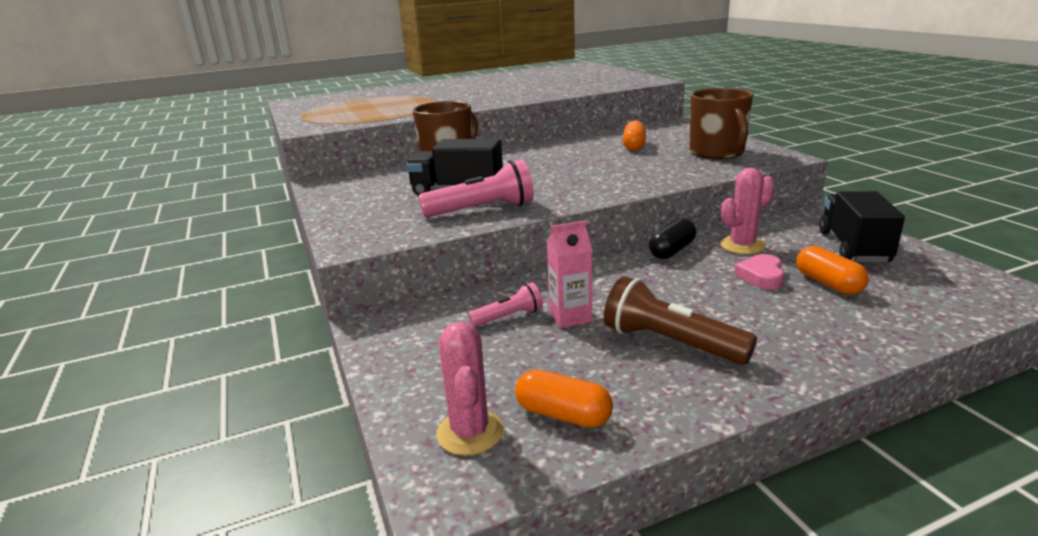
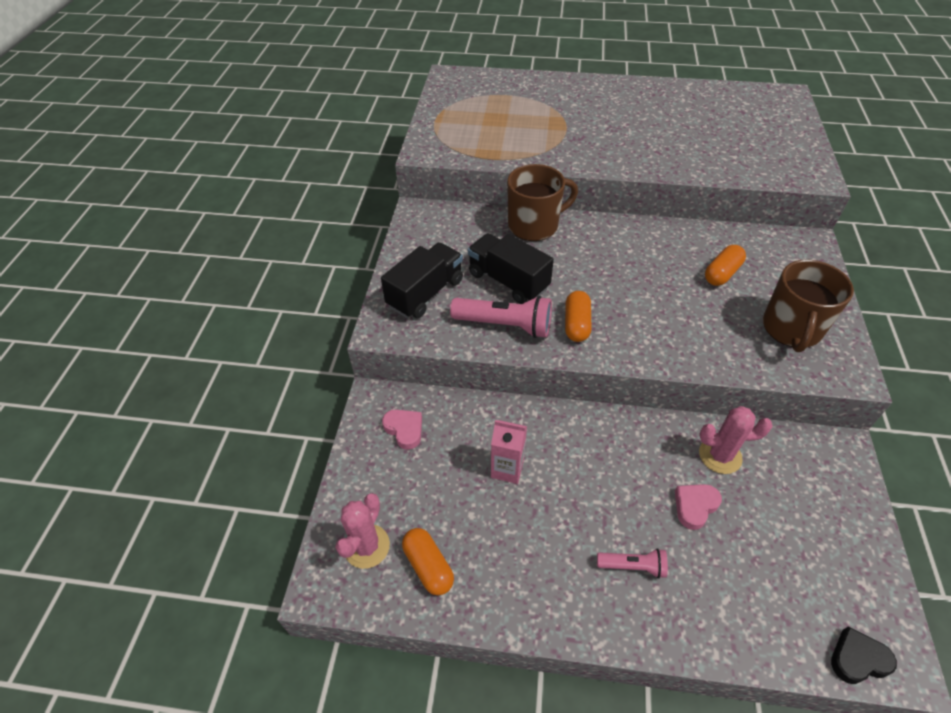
camera: 30 degrees right, 25 degrees up
(428, 332) = (404, 430): none -> pink heart
(509, 317) = (466, 443): pink flashlight -> pink flashlight (633, 566)
(670, 343) = (552, 541): brown flashlight -> none
(672, 251) = (652, 429): black capsule -> none
(828, 283) = (742, 549): orange capsule -> orange capsule (576, 324)
(853, 247) = (820, 516): black truck -> black truck (425, 293)
(989, 303) = (858, 659): none -> black heart

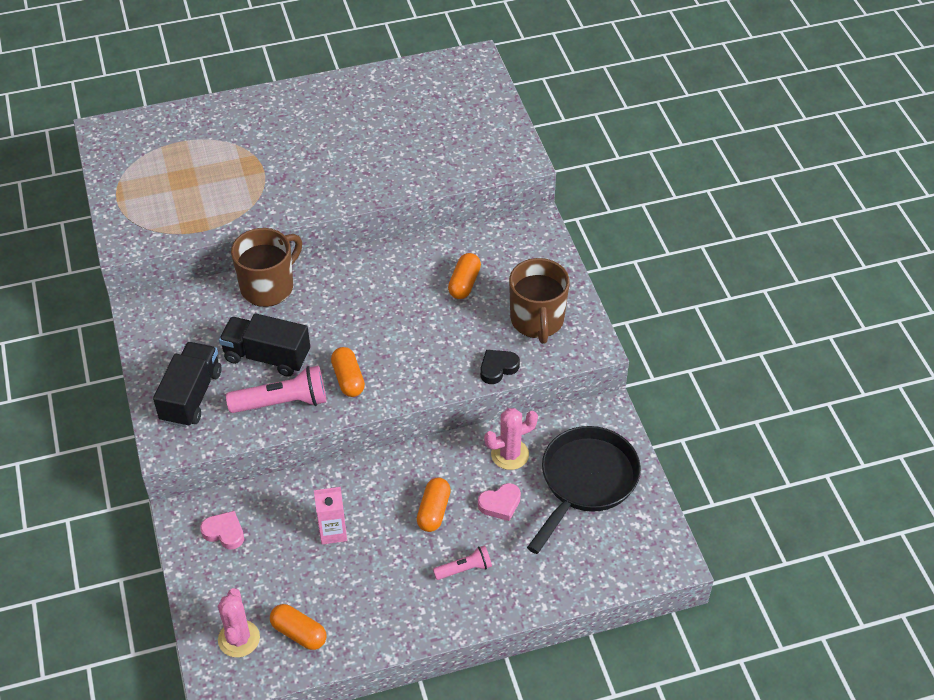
camera: 25 degrees left, 0 degrees up
(619, 486) = (434, 511): none -> orange capsule
(695, 506) = (500, 504): pink heart -> pink heart turned 135 degrees counterclockwise
(802, 517) = (585, 481): none -> black pan
(858, 659) = (644, 569): black heart -> black heart (498, 368)

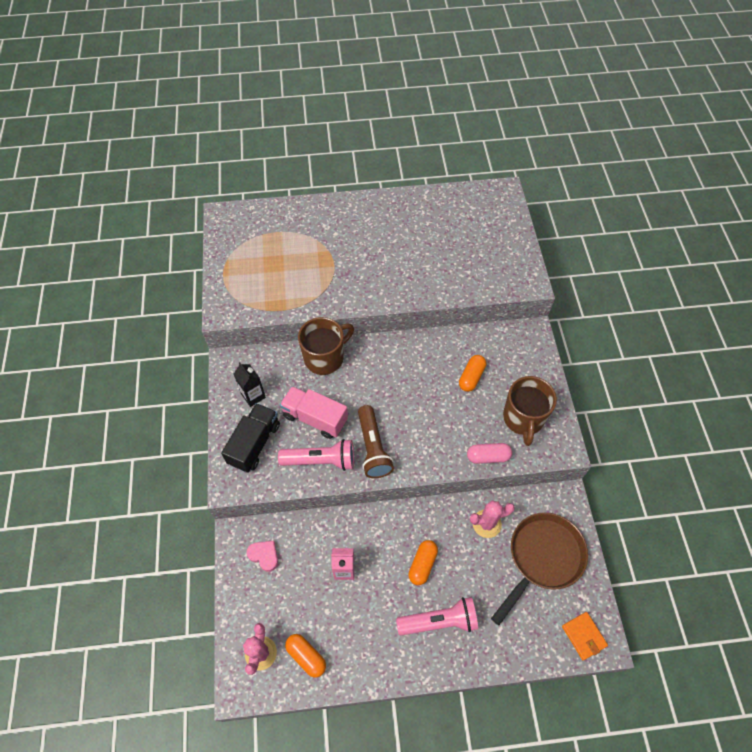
camera: 10 degrees right, 10 degrees up
(180, 342) = (253, 396): none -> black carton
(267, 356) = (315, 418): black truck -> pink truck
(348, 379) = (373, 448): orange capsule -> brown flashlight
(464, 569) = (439, 621): pink flashlight -> pink flashlight, size x1.77
(498, 368) = (488, 456): black heart -> pink capsule
(500, 504) = (474, 567): pink heart -> none
(585, 481) = (542, 558): black pan -> brown pan
(647, 556) = (583, 636): none -> orange wallet

